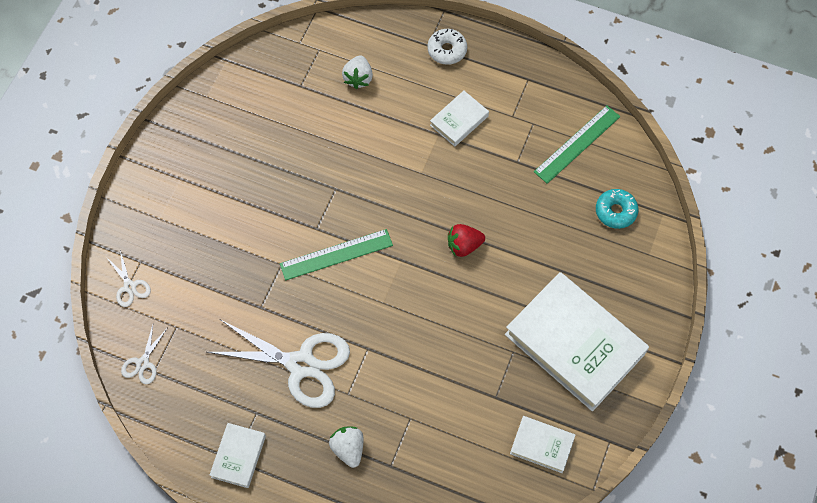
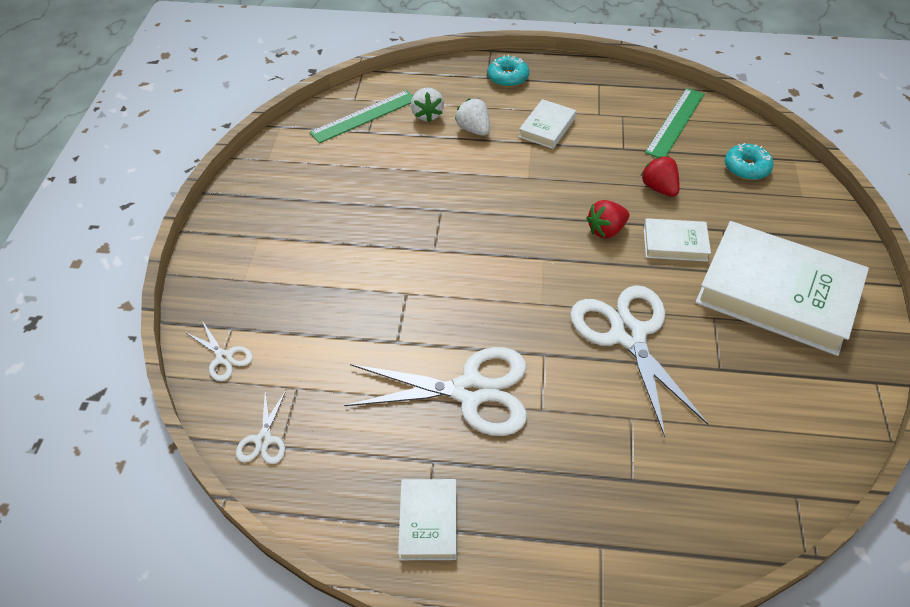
camera: 15 degrees left, 15 degrees down
(336, 255) = (467, 269): green ruler -> green ruler (364, 116)
(348, 448) = (570, 473): white strawberry -> white strawberry (473, 129)
(439, 349) = (628, 335): none -> white scissors
(447, 50) = (508, 77): white donut -> turquoise donut
(528, 214) = (659, 188): none -> red strawberry
(542, 445) = (803, 407): white book -> white book (675, 243)

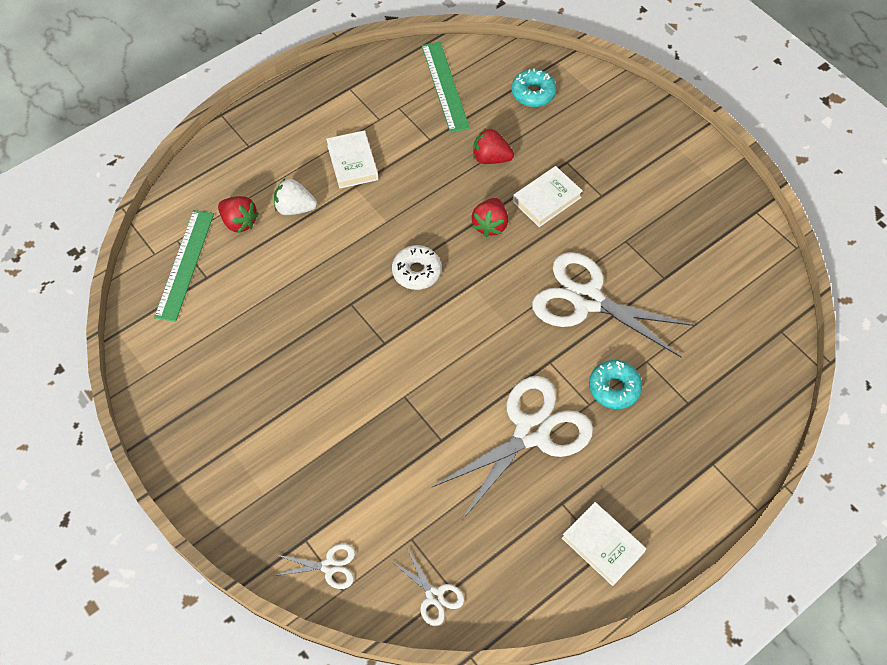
camera: 45 degrees left, 10 degrees up
(427, 115) = (239, 222): white strawberry -> red strawberry
(508, 77) = (267, 134): turquoise donut -> turquoise donut (614, 388)
(512, 222) = (416, 272): none -> white donut
(777, 294) = (646, 190): white book -> none

